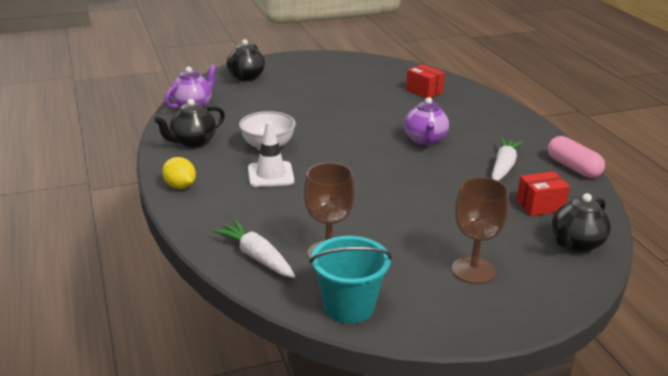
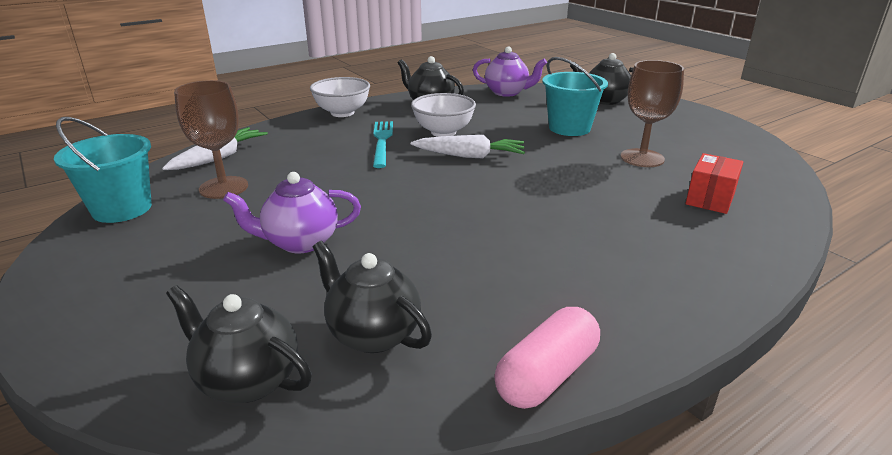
camera: 75 degrees right, 0 degrees up
(180, 186) = (342, 113): yellow lemon -> white bowl
(270, 175) = (382, 141): white traffic cone -> turquoise fork
(293, 101) = (569, 128): none -> turquoise bucket
(425, 140) = (535, 215): purple teapot -> purple teapot (300, 242)
(473, 270) = (178, 279): brown goblet -> brown goblet (642, 158)
(503, 167) = (494, 288): white carrot -> white carrot (469, 156)
(540, 206) = (373, 334): red box -> black teapot

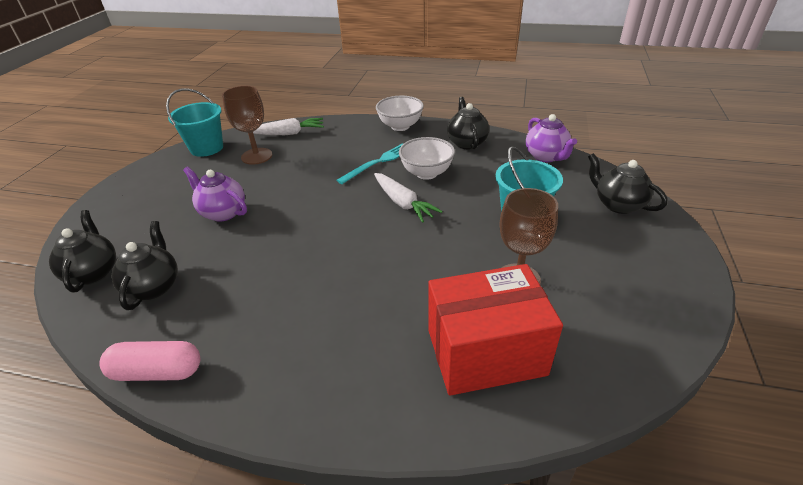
camera: 50 degrees right, 10 degrees up
(710, 199) = (485, 352): red box -> red box, size x1.96

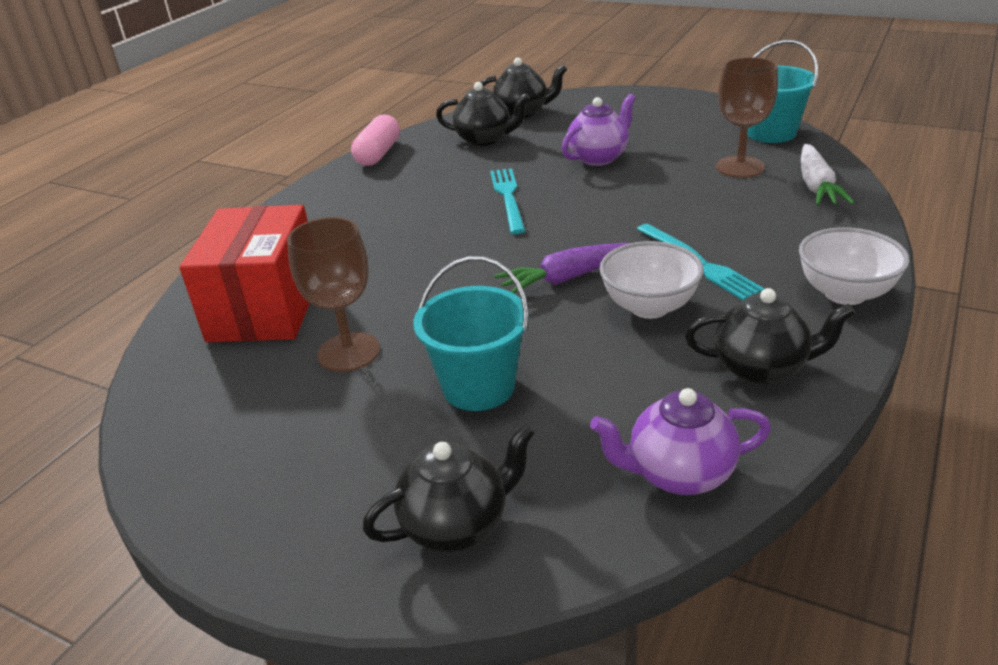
camera: 105 degrees right, 5 degrees down
(287, 248) = (508, 198): none -> turquoise fork
(402, 203) = (568, 278): white carrot -> purple carrot

